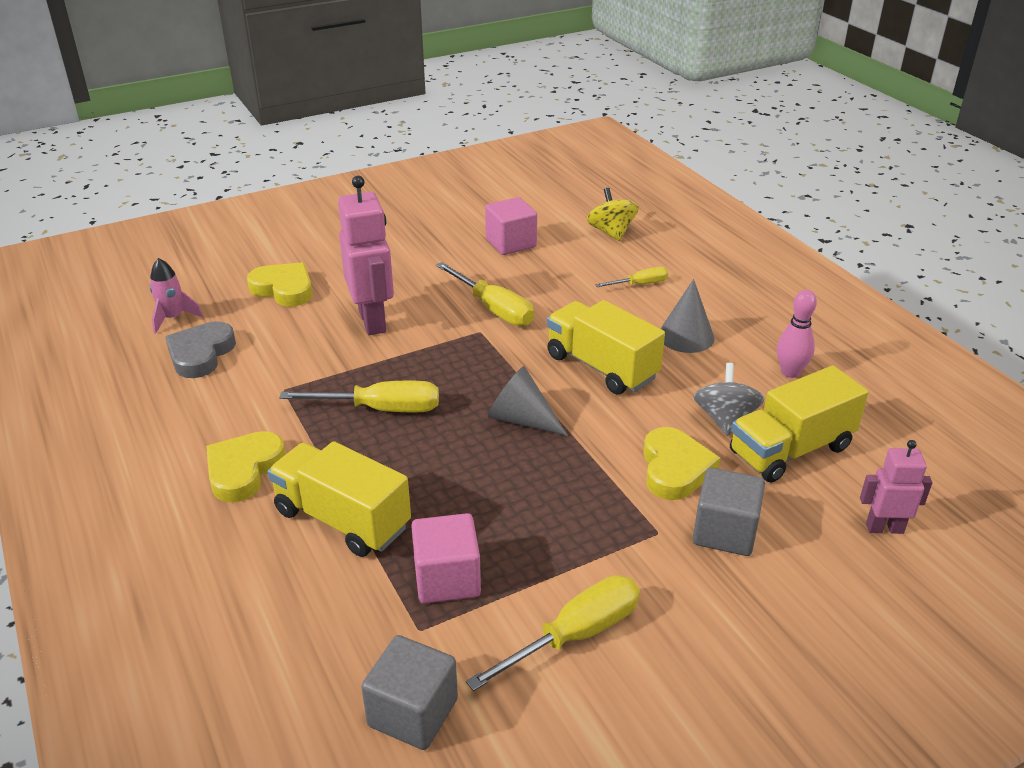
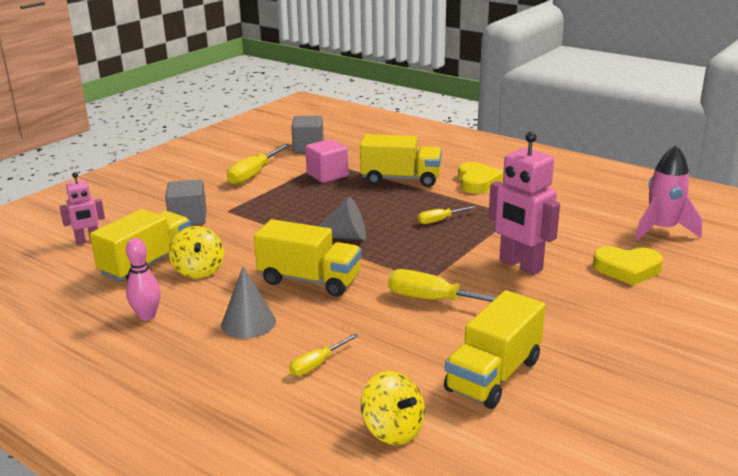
camera: 155 degrees right, 10 degrees down
(173, 318) = (662, 230): pink rocket -> pink rocket, size x1.57
(201, 354) = (600, 217): grey heart -> none
(381, 409) = (440, 220): yellow screwdriver -> yellow screwdriver, size x0.58
(511, 243) = (493, 375): pink cube -> yellow truck
(675, 469) = (227, 237): yellow heart -> none
(725, 419) = (199, 270): grey spinning top -> yellow spinning top

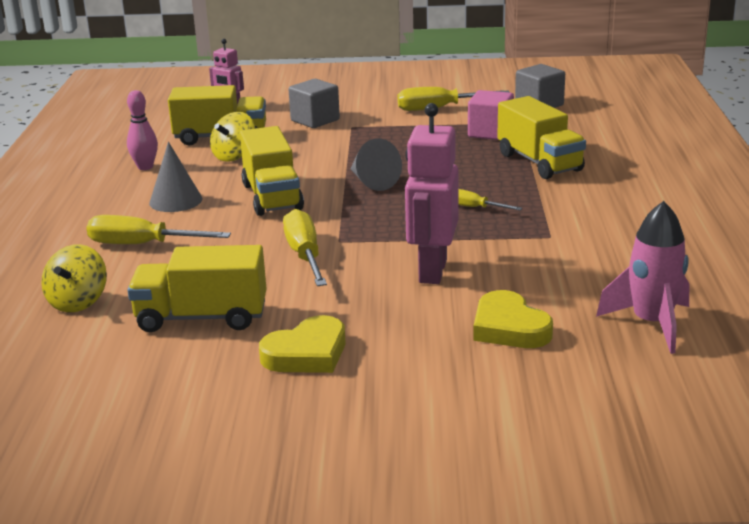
camera: 55 degrees right, 0 degrees up
(317, 364) = (142, 245): yellow screwdriver -> yellow screwdriver, size x1.73
(477, 182) = (601, 196): yellow heart -> yellow heart (307, 353)

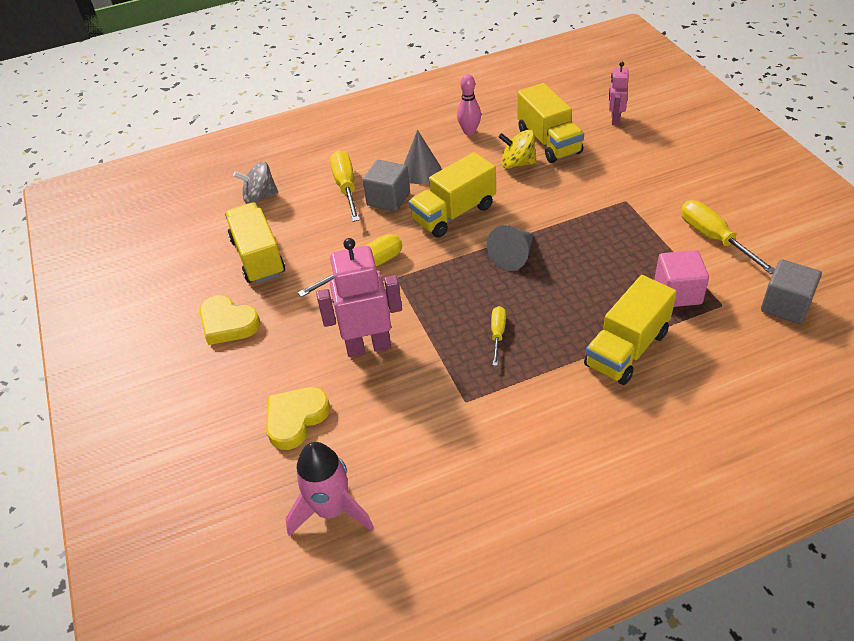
camera: 70 degrees right, 20 degrees up
(78, 302) = (260, 197): yellow spinning top -> grey spinning top
(315, 120) = (623, 175): grey cube -> grey cube (388, 199)

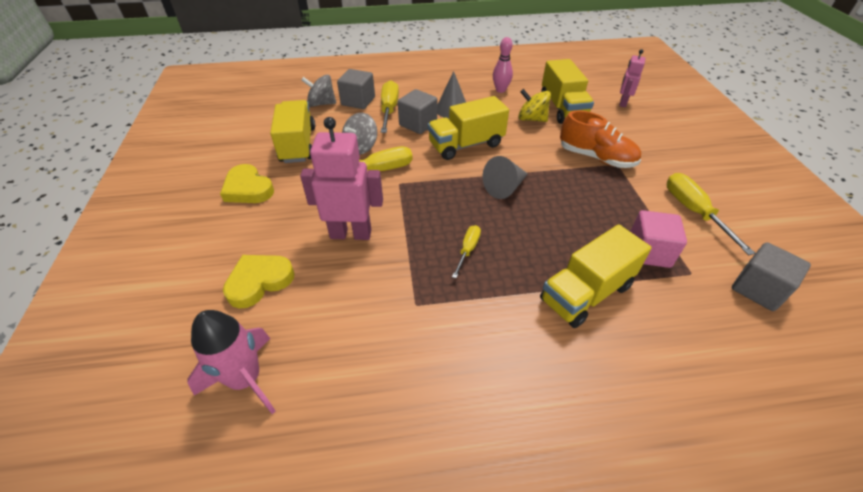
camera: 10 degrees right, 0 degrees up
(303, 184) = (358, 101): none -> grey cube
(334, 244) = (361, 147): none -> grey spinning top
(601, 197) = (596, 157): none -> orange shoe

